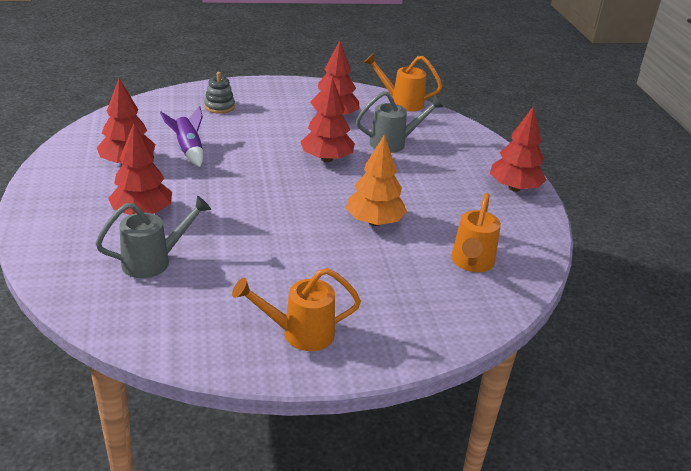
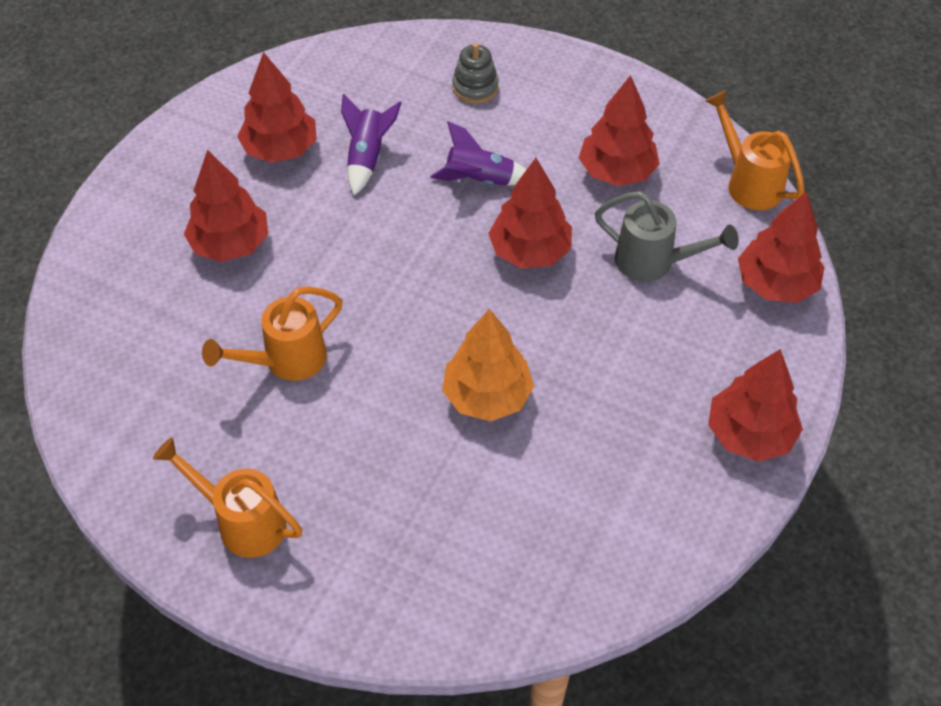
camera: 40 degrees right, 20 degrees up
(154, 261) = (184, 328): grey watering can -> none
(265, 140) = (479, 180): none -> purple rocket
(458, 133) = (776, 284): none -> red tree
(471, 263) = (545, 533): orange watering can -> orange watering can (285, 361)

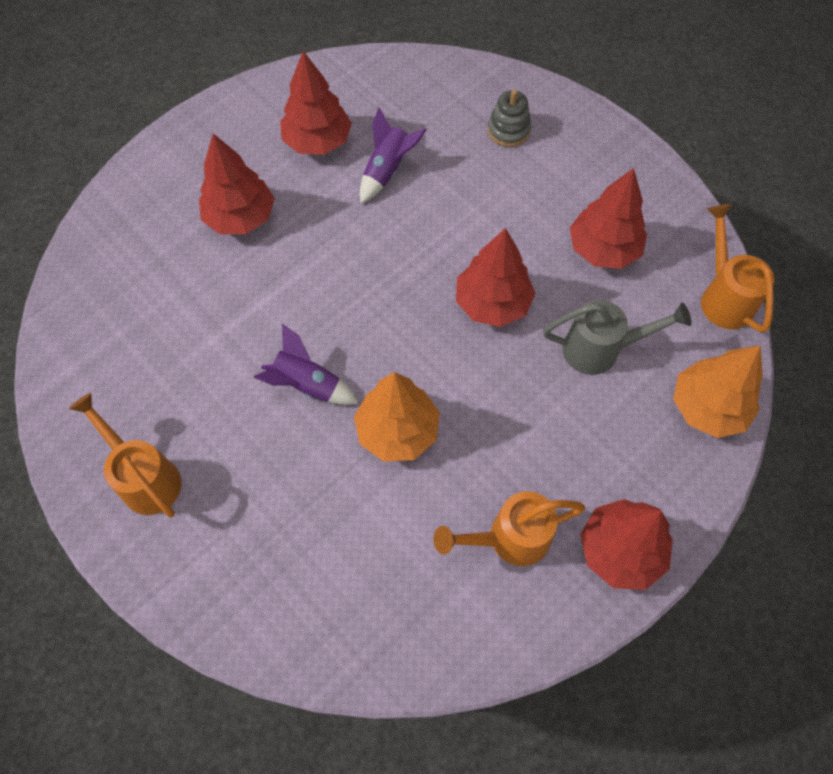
camera: 20 degrees right, 10 degrees up
(285, 361) = (241, 340): orange watering can -> orange watering can (508, 538)
(479, 180) = (476, 221): purple rocket -> purple rocket (307, 385)
(654, 263) = (601, 350): grey watering can -> grey watering can turned 45 degrees counterclockwise
(776, 284) = (707, 407): red tree -> orange tree

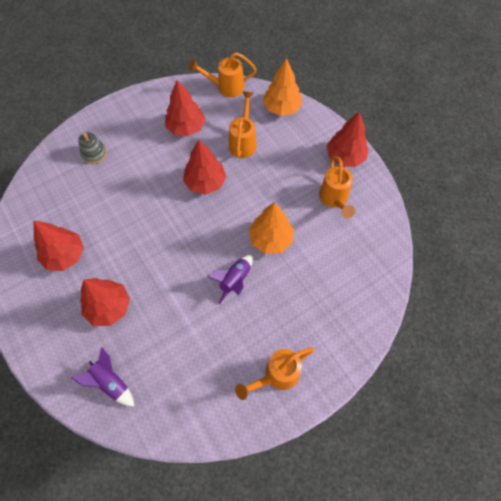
camera: 80 degrees left, 0 degrees up
(387, 171) = (101, 219): purple rocket -> purple rocket (110, 382)
(601, 350) = (243, 141): grey watering can -> orange watering can

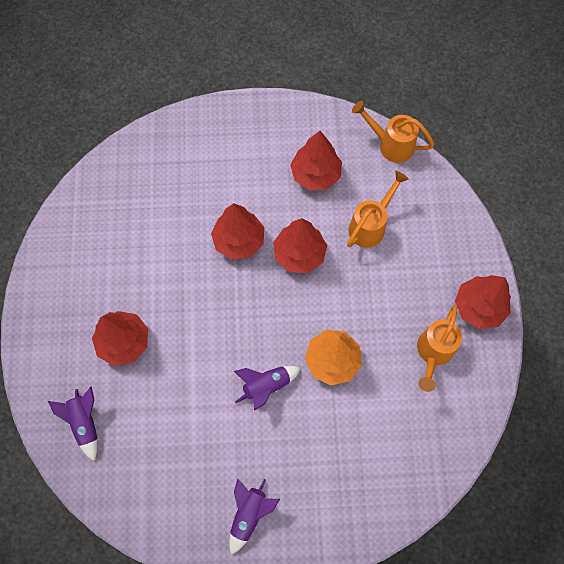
camera: 30 degrees right, 5 degrees up
(65, 255) = (110, 260): red tree -> red tree (239, 241)
(94, 153) = (199, 156): grey stacking toy -> none
(276, 375) = (249, 514): orange watering can -> purple rocket
(282, 108) = (441, 205): orange tree -> none

